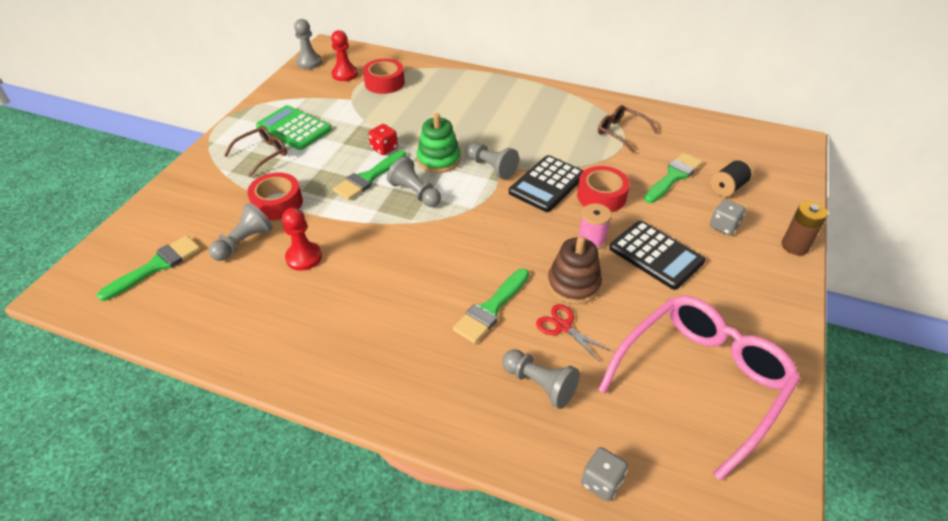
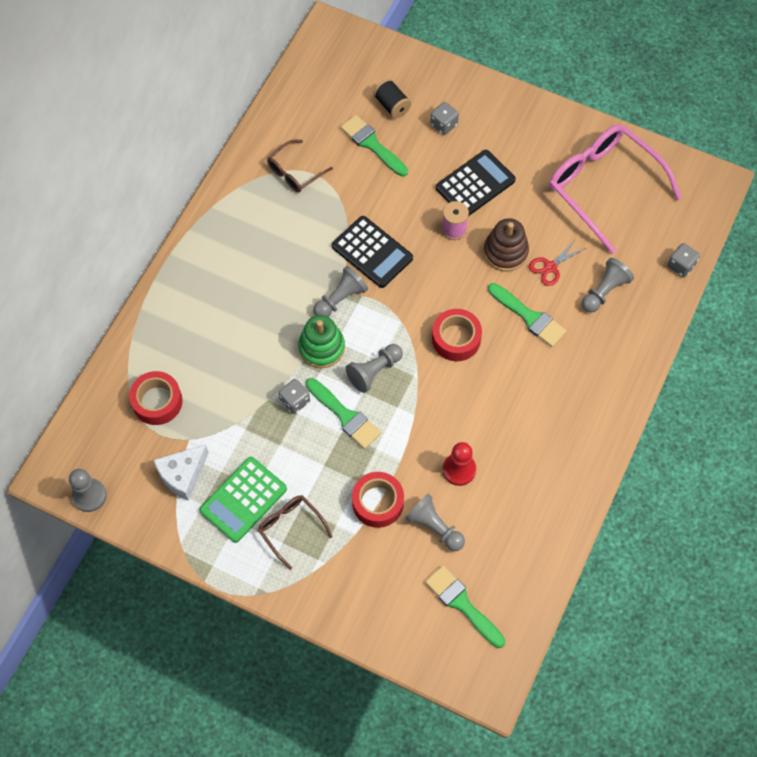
camera: 85 degrees left, 20 degrees up
(320, 99) = (183, 475): none -> white cheese
(345, 74) = (128, 449): red pawn -> none
(384, 148) = (295, 401): red dice -> grey dice
(601, 196) = (394, 210): red tape -> red tape (456, 339)
(795, 246) = (471, 82): brown battery -> none

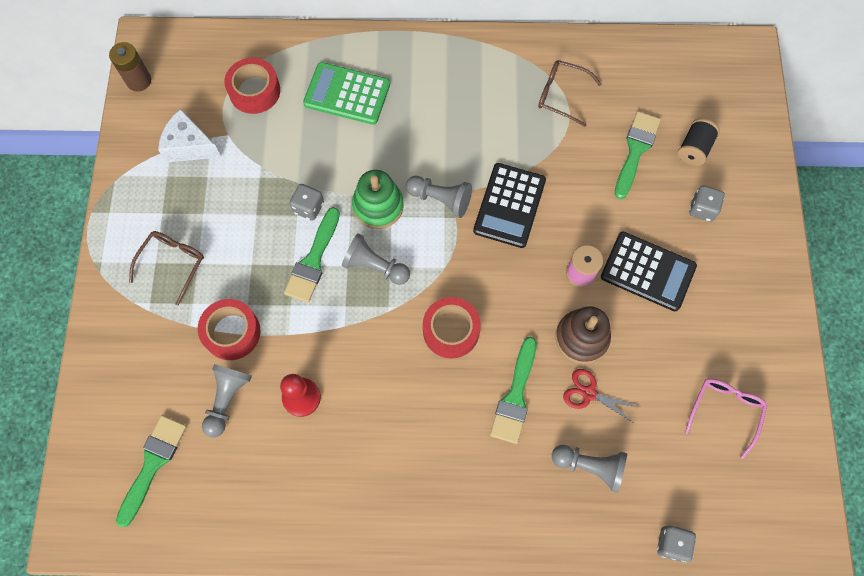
camera: 65 degrees right, 5 degrees up
(89, 495) = (139, 81): grey pawn -> brown battery
(243, 500) = (185, 208): green calculator -> green calculator (347, 94)
(603, 187) = (725, 411): pink glasses -> pink glasses, size x0.49

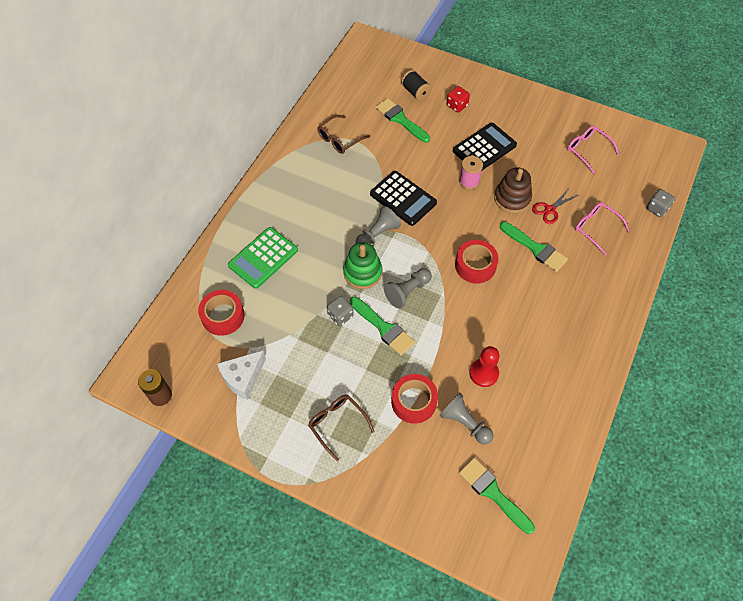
camera: 65 degrees left, 10 degrees down
(590, 466) = (596, 228): grey pawn -> pink glasses
(702, 209) = (457, 105): grey dice -> red dice

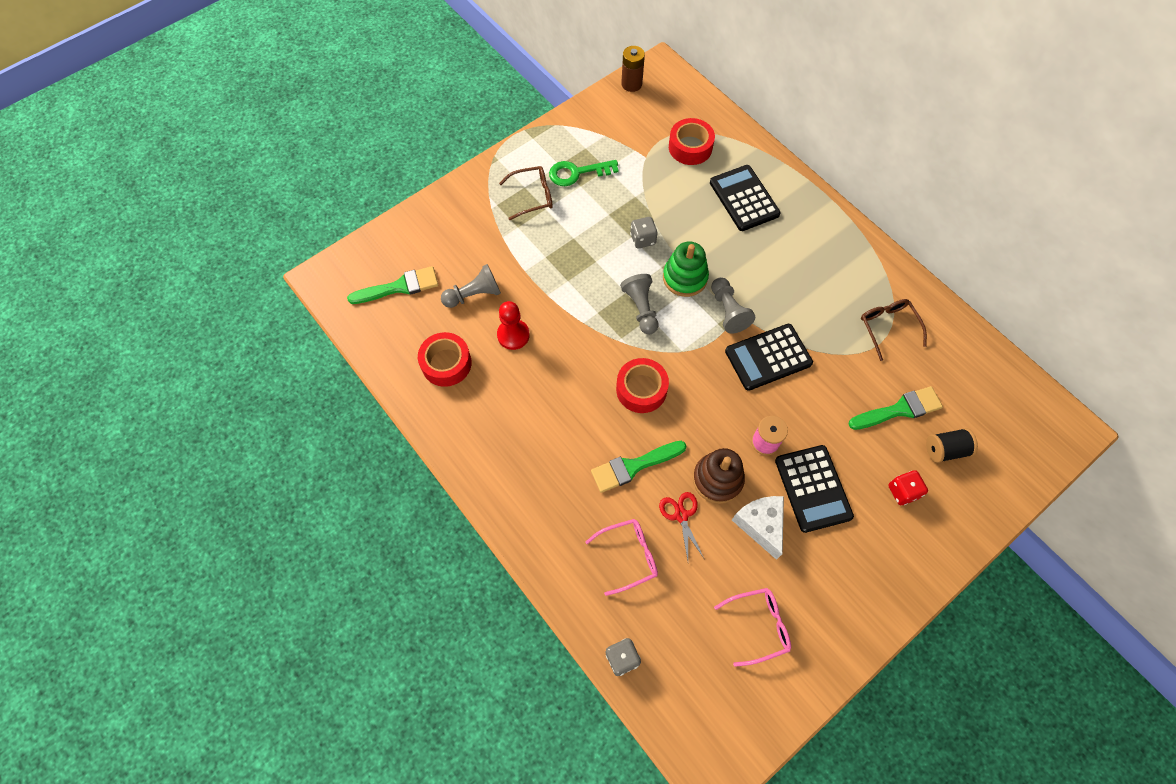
camera: 115 degrees right, 5 degrees up
(243, 378) = (617, 143): white cheese -> white cheese (760, 525)
(263, 258) = (744, 198): green calculator -> black calculator
(293, 397) = (577, 173): none -> green key
(383, 328) = (610, 270): green brush -> none
(413, 401) = (519, 263): red tape -> red tape (446, 363)

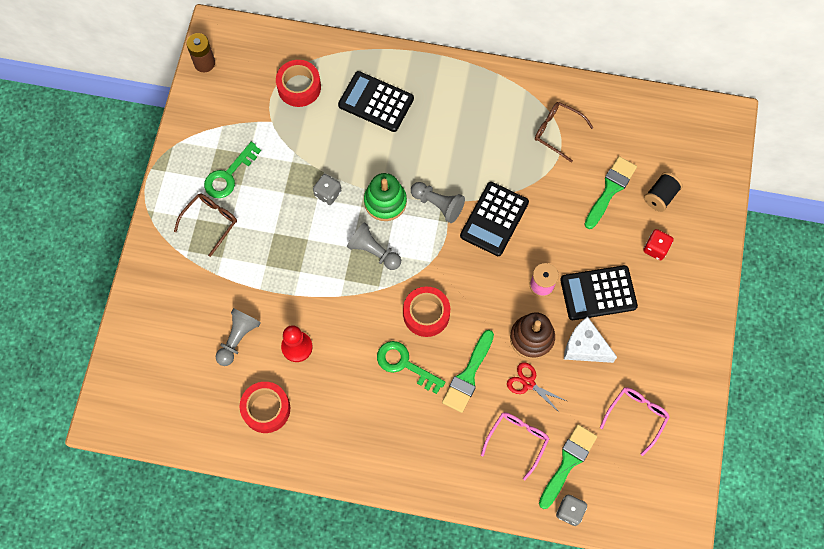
camera: 40 degrees left, 5 degrees up
(399, 287) = (172, 378): green brush -> green brush (568, 462)
(587, 416) = (405, 365): none -> green key
(813, 488) = (598, 293): black calculator -> black calculator turned 135 degrees clockwise

